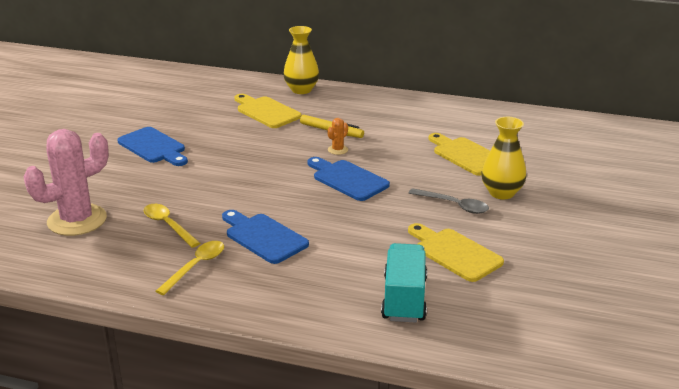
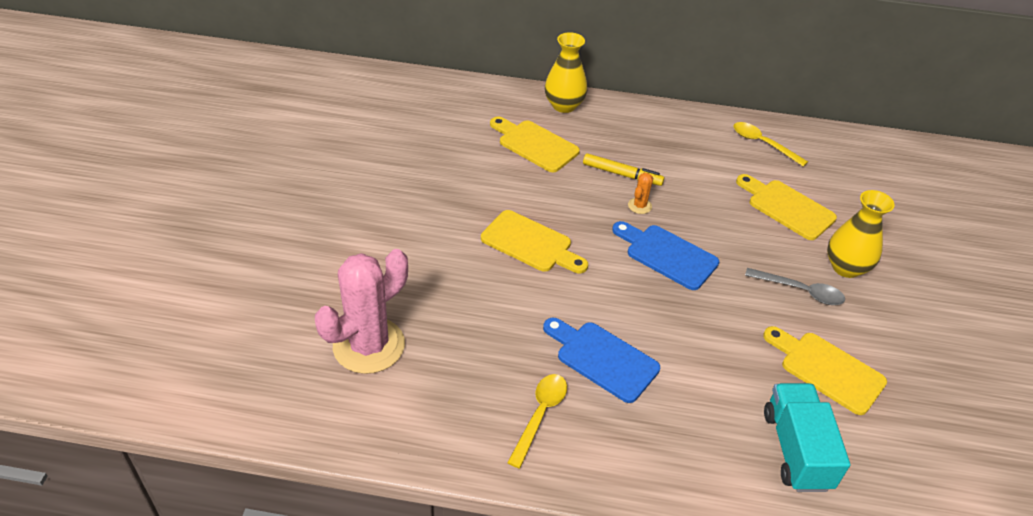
camera: 10 degrees left, 15 degrees up
(154, 147) = (420, 212): blue cutting board -> none
(168, 225) = (483, 346): yellow spoon -> yellow spoon (763, 144)
(235, 168) = (531, 243): none -> yellow cutting board

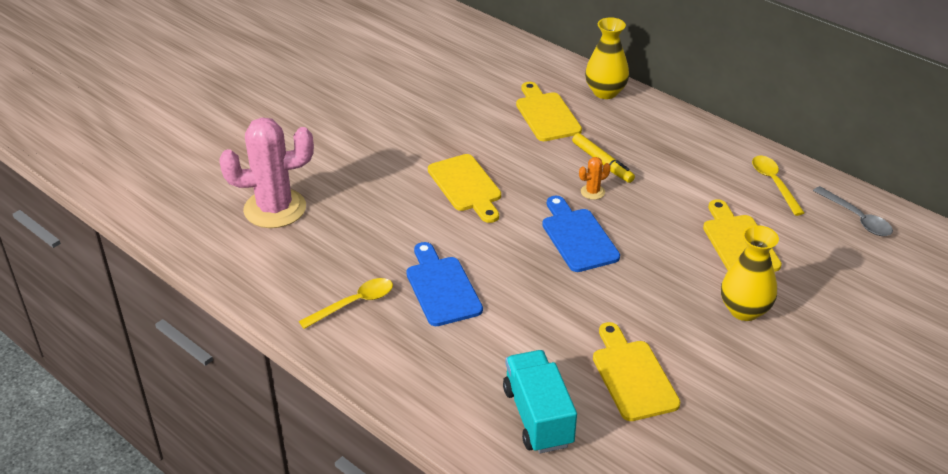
camera: 35 degrees right, 5 degrees down
(796, 450) = (538, 417): turquoise truck -> turquoise truck turned 45 degrees counterclockwise
(800, 291) = (675, 310): grey spoon -> grey spoon (856, 218)

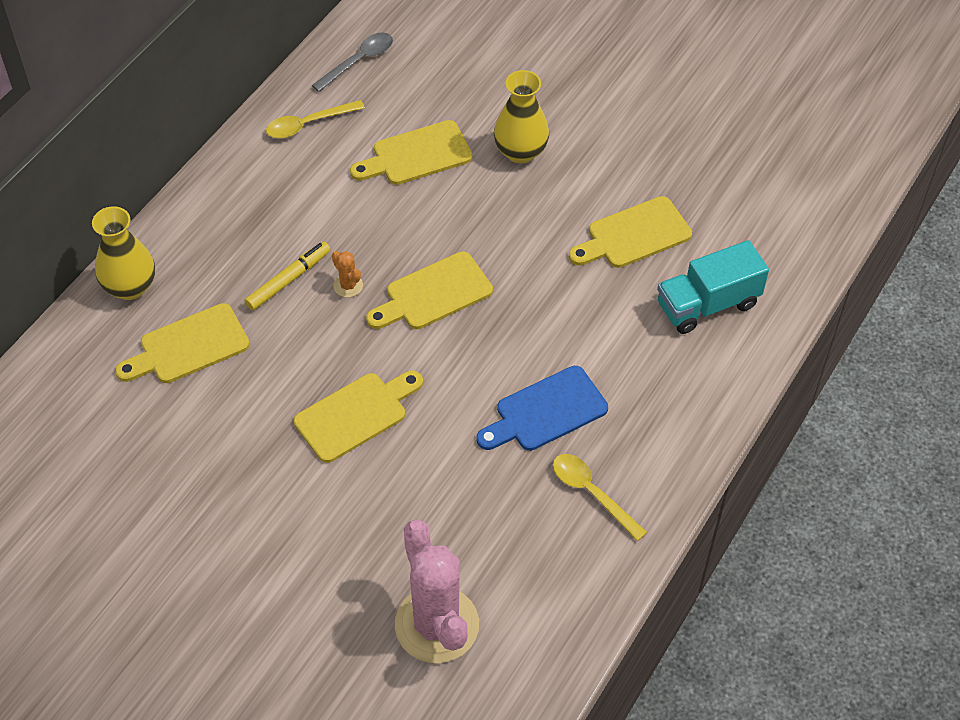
camera: 100 degrees left, 15 degrees up
(577, 237) = (433, 294): blue cutting board -> yellow cutting board

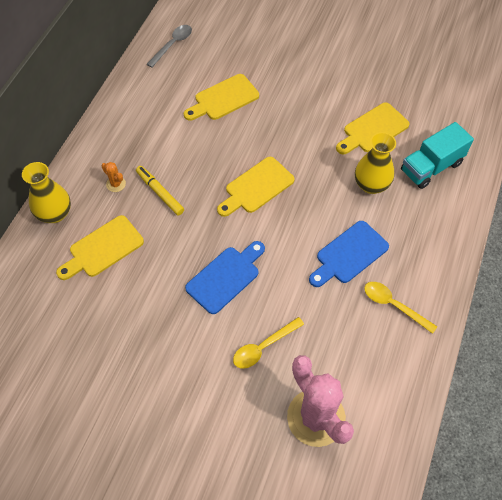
camera: 10 degrees left, 5 degrees up
(288, 280) = (160, 193): yellow marker -> yellow marker turned 75 degrees counterclockwise
(308, 124) = (149, 89): yellow spoon -> yellow spoon (263, 347)
(348, 286) = (200, 190): orange cactus -> orange cactus (116, 184)
(356, 414) = (226, 277): yellow cutting board -> blue cutting board
(520, 152) = (288, 87): yellow vase -> yellow vase (371, 185)

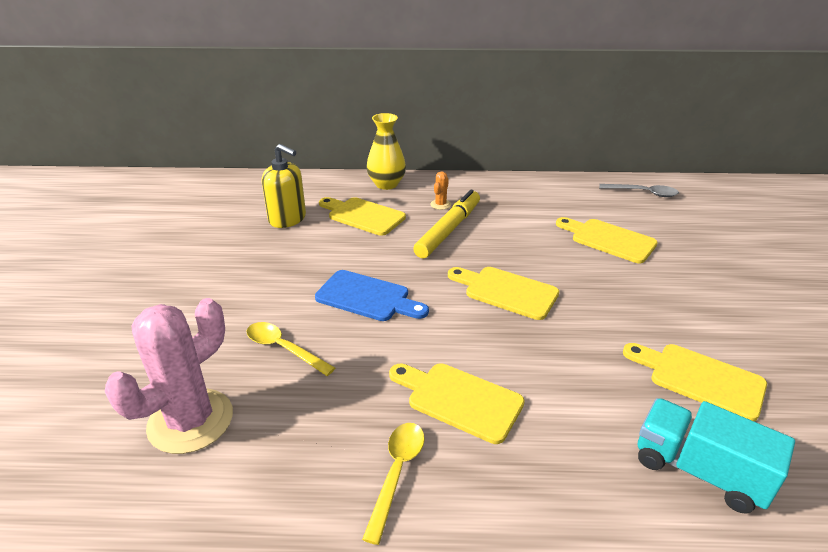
camera: 70 degrees right, 25 degrees down
(75, 312) = (287, 219): none -> yellow soap dispenser
(160, 193) = (449, 230): yellow marker -> yellow marker, size x1.53
(349, 254) = (459, 399): blue cutting board -> yellow cutting board
(371, 185) = (597, 398): yellow vase -> none

